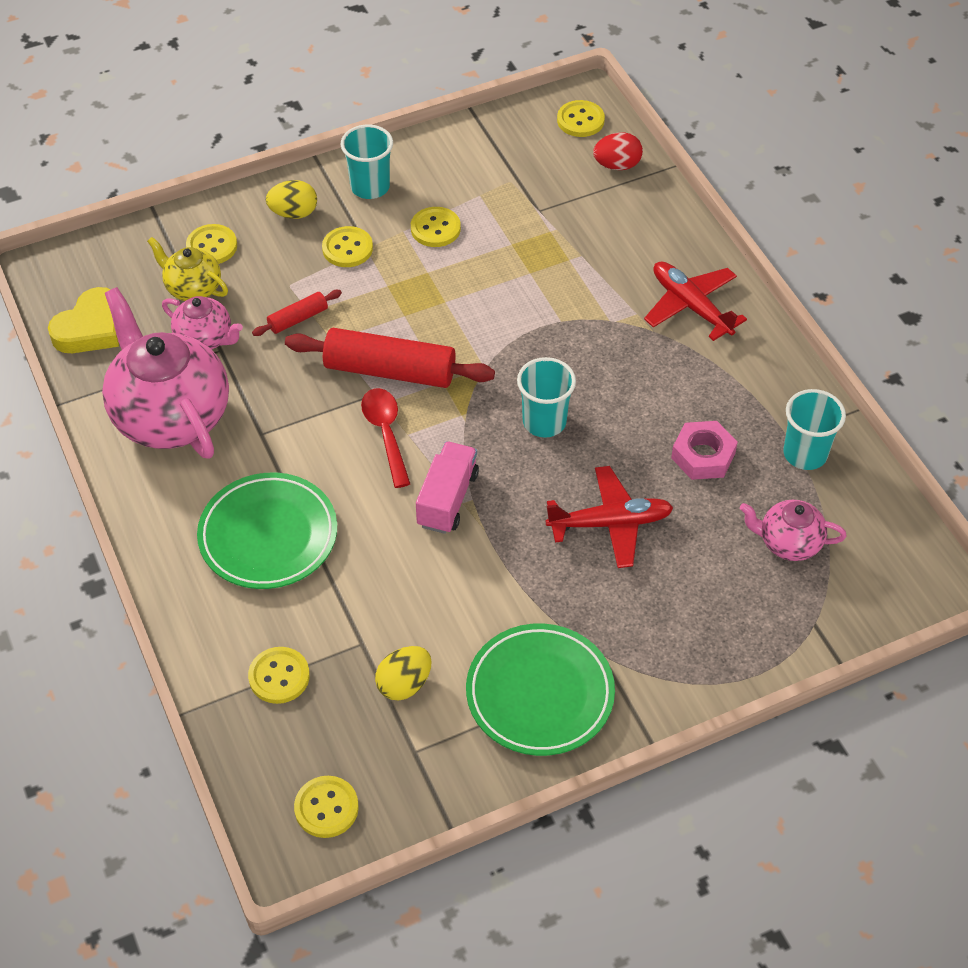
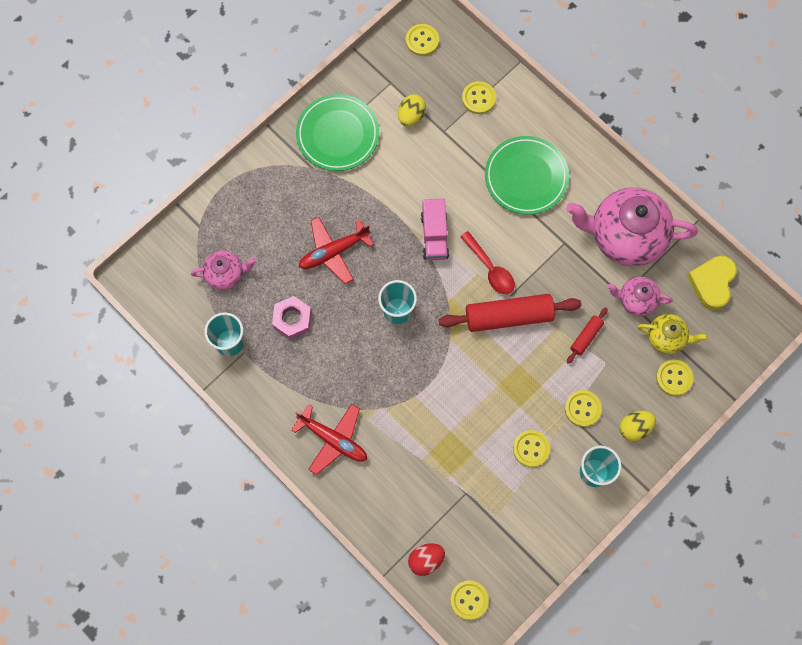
camera: 160 degrees right, 20 degrees up
(171, 416) = (625, 236): pink teapot -> pink teapot turned 150 degrees clockwise

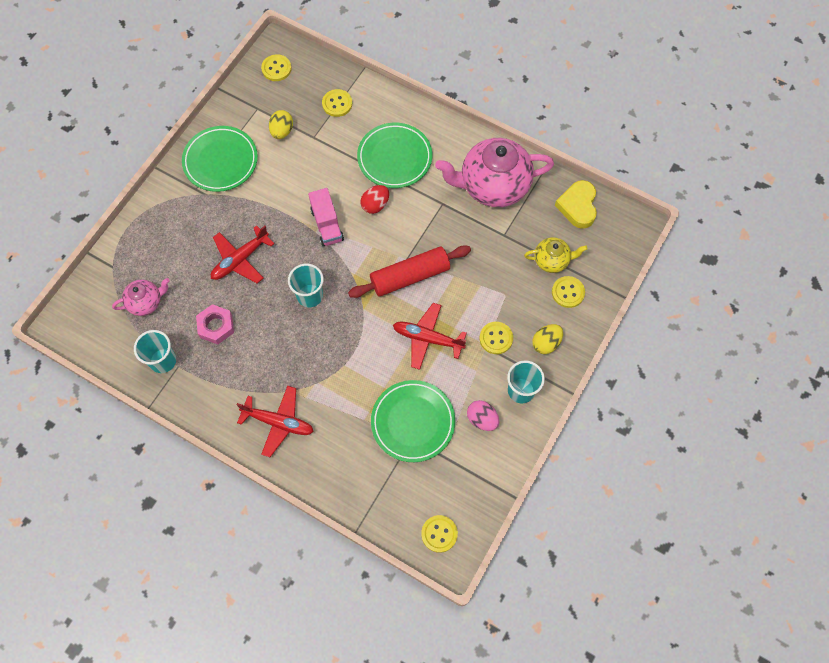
camera: 15 degrees left, 5 degrees down
(426, 560) = (390, 508): red egg -> red egg (375, 205)
(471, 476) = (413, 422): none -> green plate
(490, 269) = (383, 240): red spoon -> none
(510, 390) = (427, 338): none -> red plane
(531, 449) = (460, 384): yellow button -> none
(544, 492) = (482, 419): none -> pink egg
(586, 337) = (482, 277): red rolling pin -> none
(636, 300) = (517, 236): pink teapot -> none

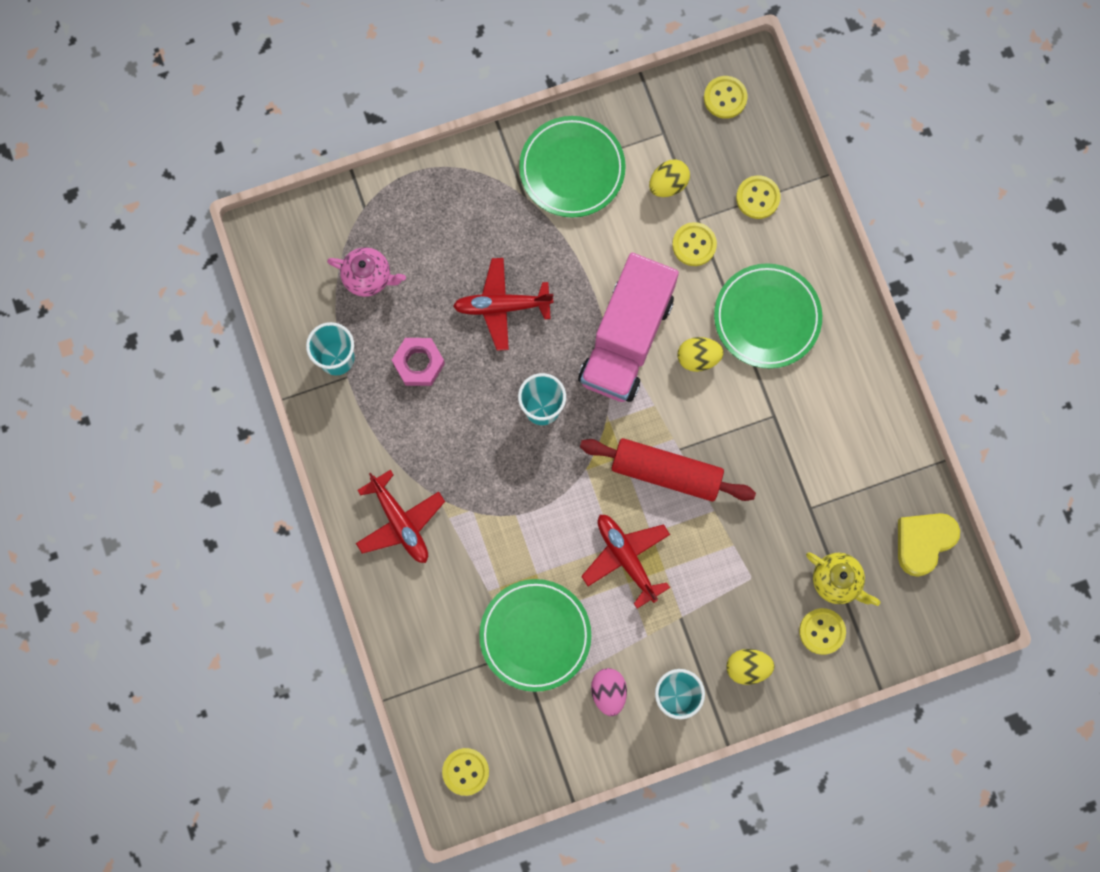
camera: 40 degrees right, 10 degrees up
(327, 224) = (626, 339): pink truck -> pink truck, size x1.84
(375, 205) = (698, 358): red egg -> yellow egg
(493, 186) = (848, 440): pink teapot -> none
(496, 338) = (698, 618): yellow button -> yellow button (694, 245)

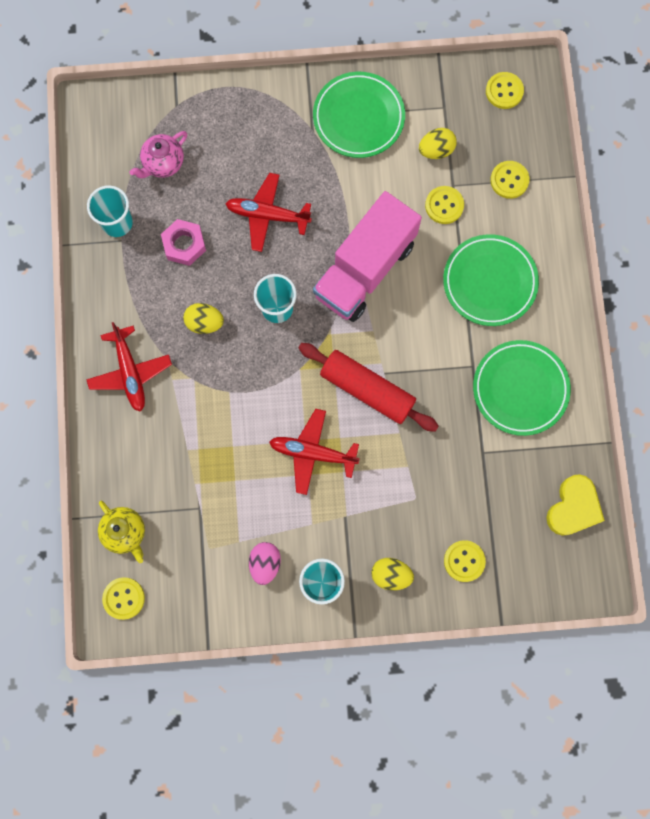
camera: 15 degrees right, 0 degrees up
(368, 277) = (163, 163): pink teapot -> pink teapot turned 105 degrees clockwise
(535, 635) = (216, 498): green plate -> green plate (520, 389)
(626, 558) = (312, 453): red plane -> red plane turned 60 degrees counterclockwise
(698, 358) = (421, 300): yellow egg -> yellow egg (204, 323)
(837, 581) = (489, 521): yellow teapot -> yellow teapot (125, 532)
(923, 542) = (573, 507): yellow heart -> yellow heart turned 150 degrees clockwise

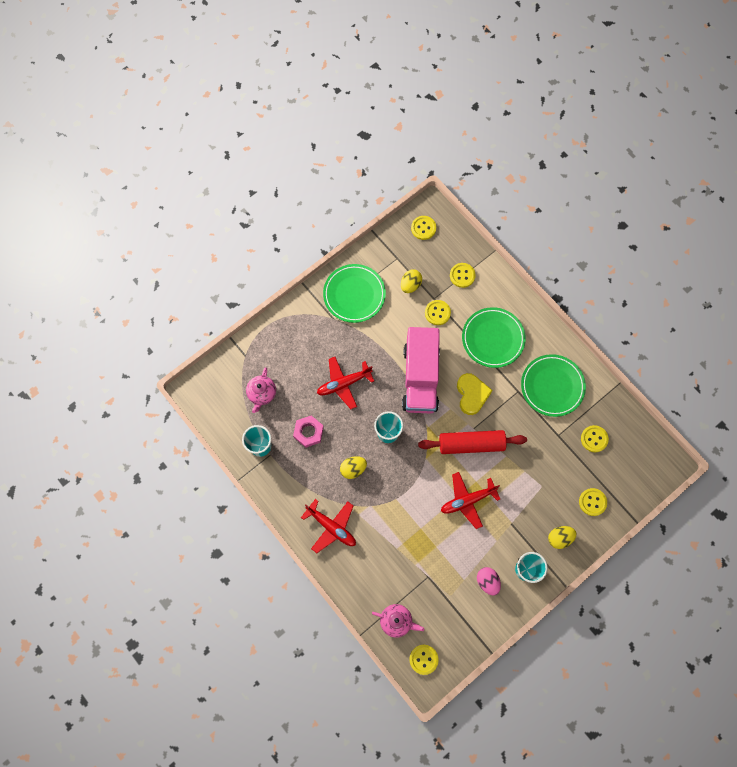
camera: 35 degrees left, 5 degrees down
(125, 532) = (396, 621): yellow teapot -> pink teapot
(524, 487) = (594, 439): none -> yellow button
(573, 507) = (627, 432): yellow heart -> yellow heart (472, 394)

